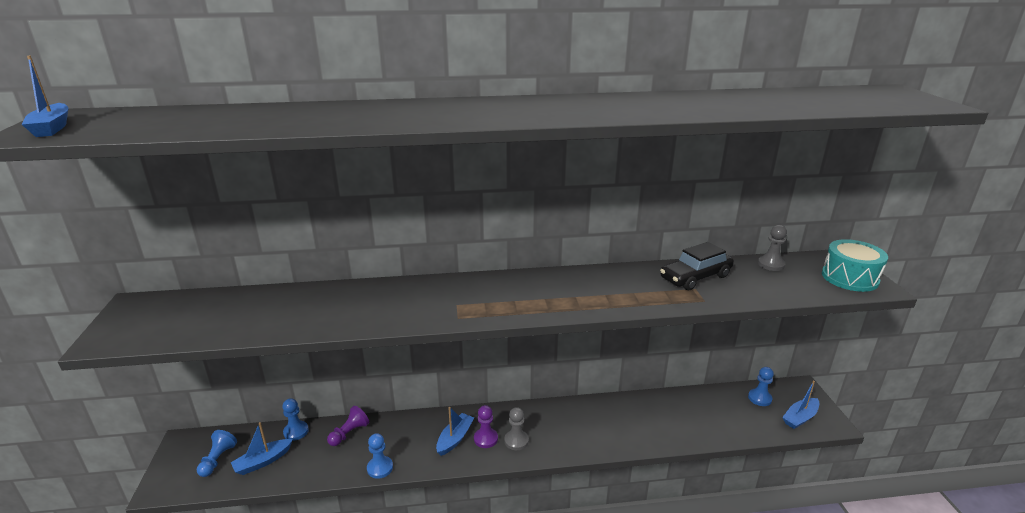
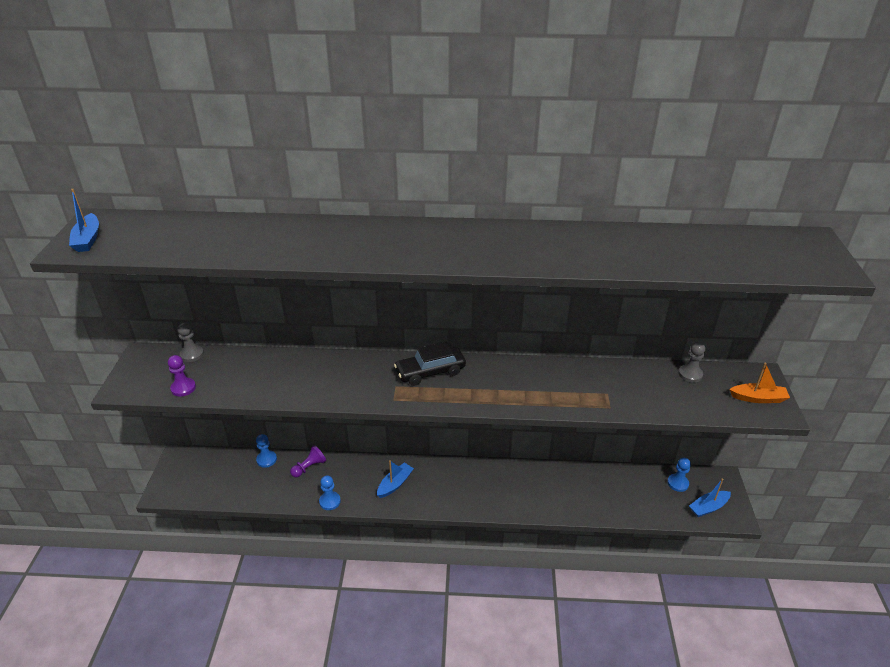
camera: 10 degrees right, 10 degrees up
(218, 459) = (204, 476): blue pawn -> none
(263, 461) = (238, 482): blue boat -> none
(485, 439) = (421, 488): purple pawn -> purple pawn (183, 388)
(516, 441) = (446, 493): grey pawn -> grey pawn (192, 354)
(695, 277) = (612, 381): black car -> black car (430, 372)
(849, 278) = (758, 398): turquoise drum -> orange boat

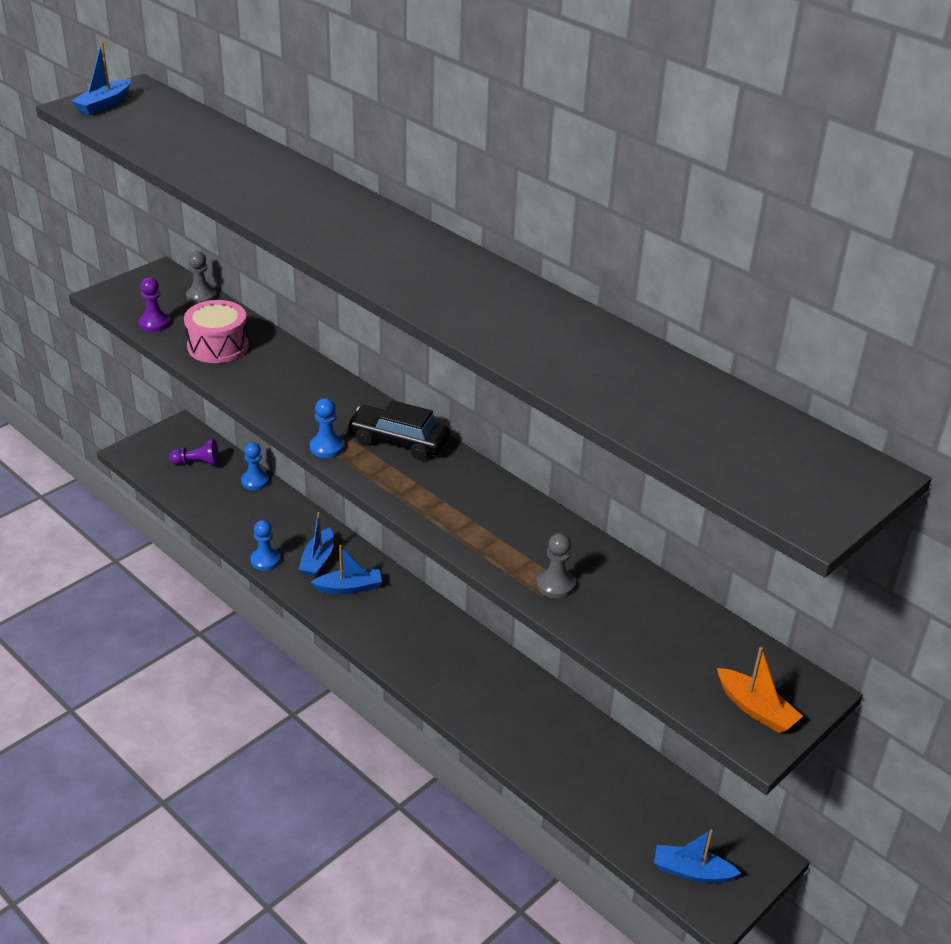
camera: 40 degrees right, 0 degrees up
(247, 378) = (218, 346): none -> pink drum
(309, 467) = (285, 514): purple pawn -> purple pawn (197, 463)
(359, 480) = (318, 560): none -> blue boat
(677, 483) = (689, 818): blue pawn -> blue pawn (326, 447)
(690, 374) = (707, 628): grey pawn -> grey pawn (555, 585)

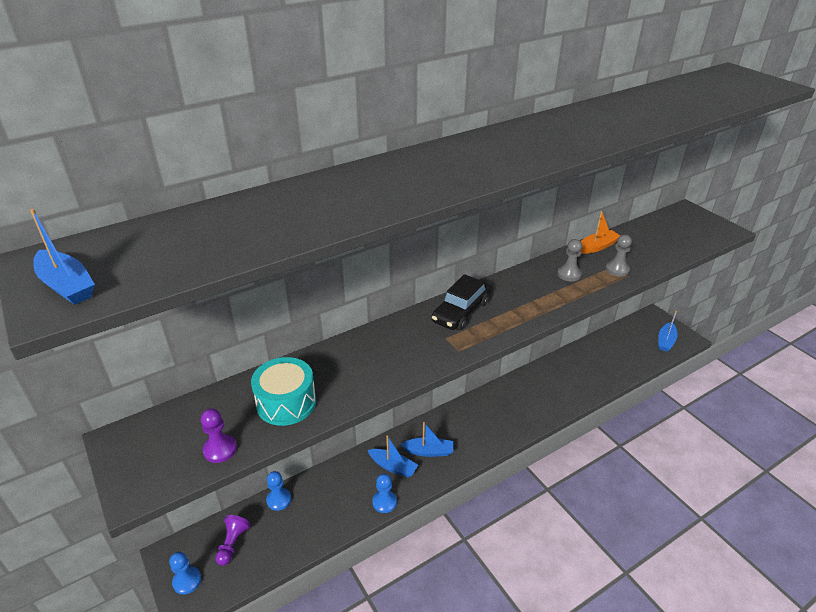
camera: 75 degrees left, 0 degrees up
(201, 296) = (187, 409): grey pawn -> grey pawn (569, 274)
(218, 346) = (286, 402): pink drum -> turquoise drum
(326, 447) = (461, 348): blue pawn -> blue pawn (187, 581)
(349, 587) = (428, 451): blue boat -> blue boat turned 90 degrees clockwise
(756, 709) = (705, 226): orange boat -> orange boat (597, 247)

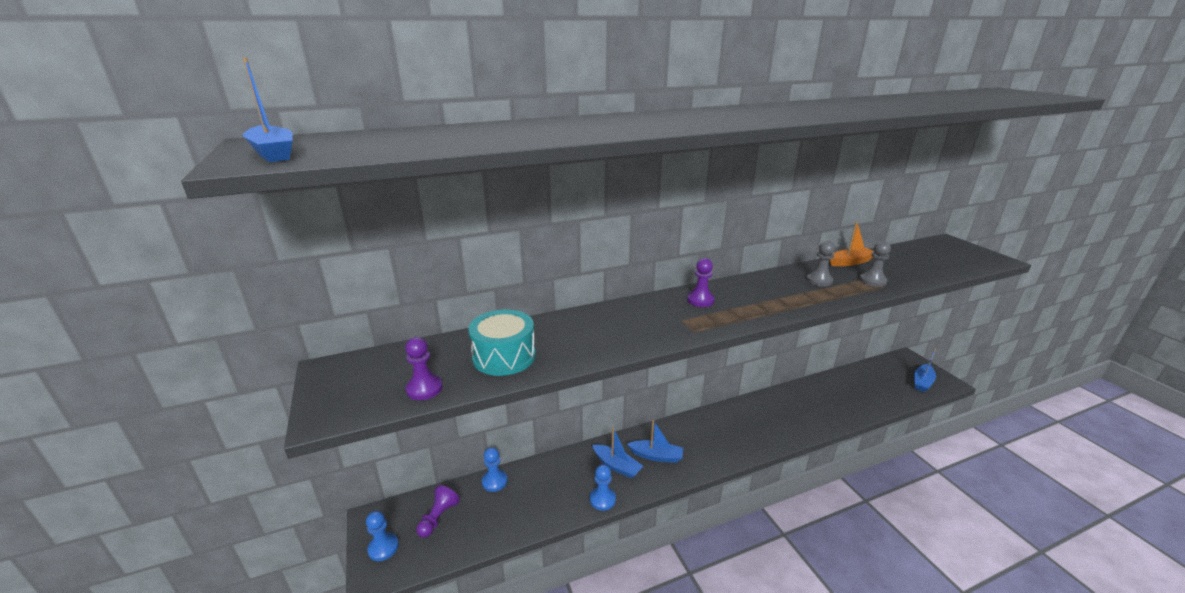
camera: 10 degrees right, 10 degrees down
(461, 311) = (700, 300): black car -> purple pawn

